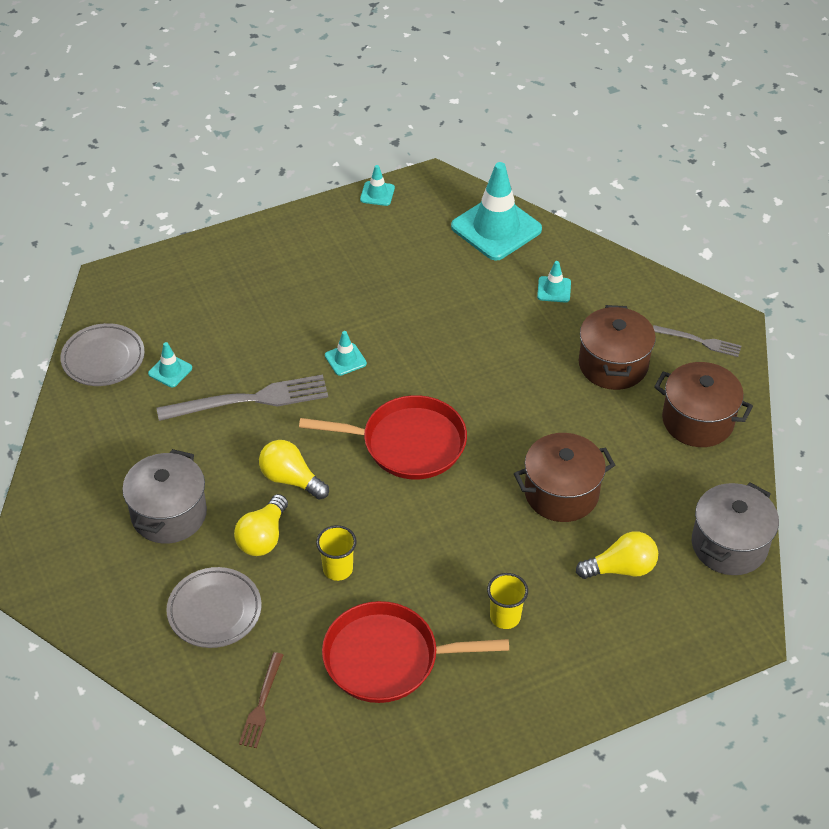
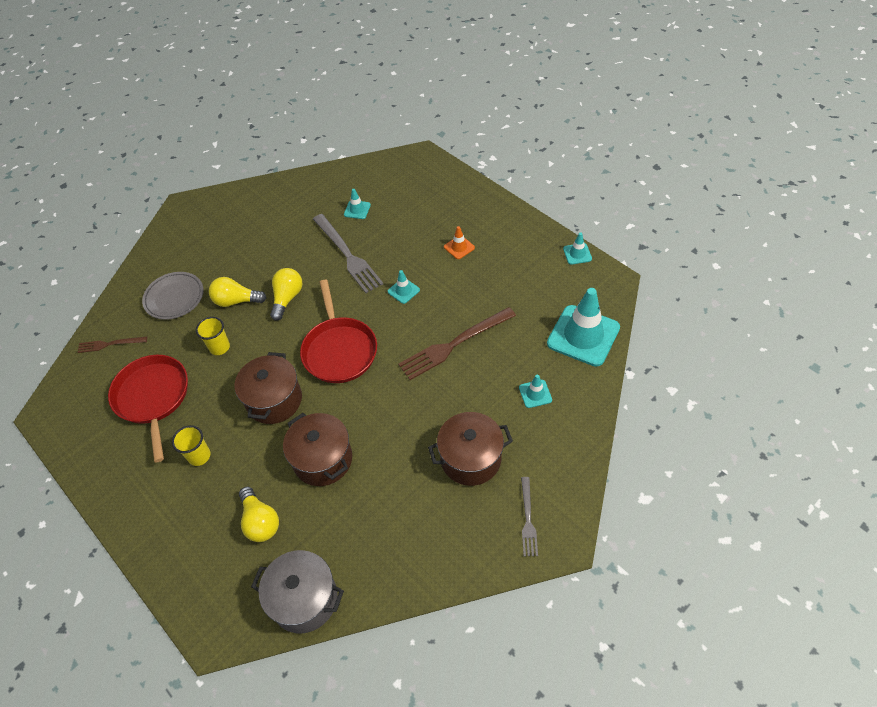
camera: 75 degrees right, 5 degrees up
(103, 358) = (355, 177): grey plate -> none
(169, 514) = (242, 251): grey pot -> none
(304, 289) = (459, 247): none -> orange traffic cone
(453, 335) = (454, 344): none -> brown fork
(697, 421) = (433, 540): brown pot -> brown pot (274, 400)

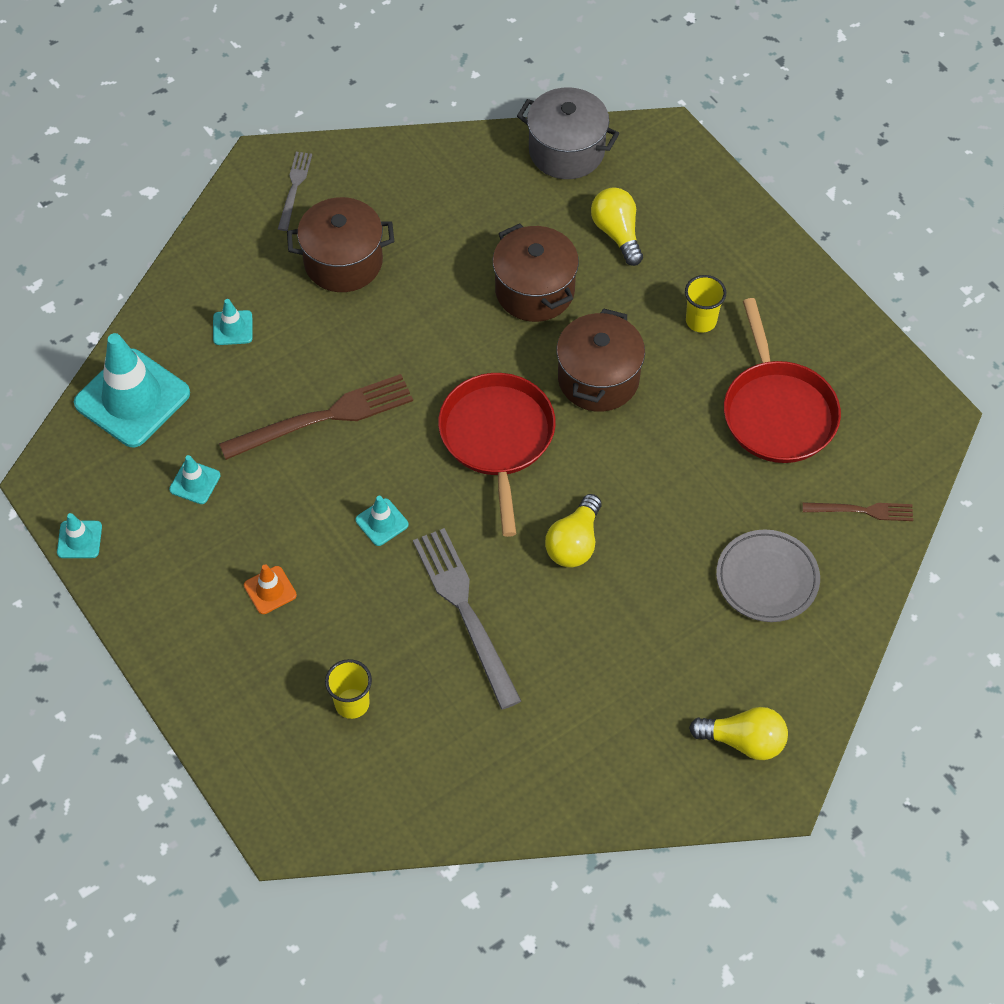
camera: 175 degrees left, 5 degrees up
(219, 347) = (683, 474): yellow cup -> yellow cup (352, 703)
(236, 301) = (660, 553): yellow light bulb -> yellow light bulb (743, 741)
(357, 210) = (435, 712): turquoise traffic cone -> turquoise traffic cone (195, 482)

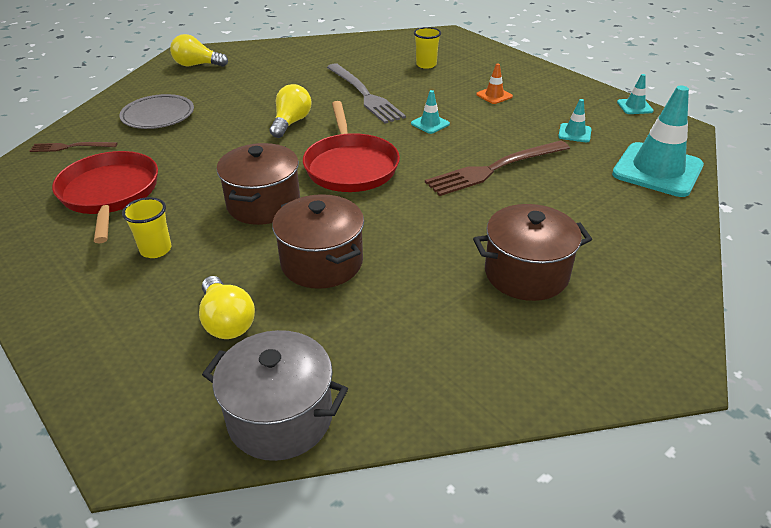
camera: 175 degrees right, 20 degrees down
(232, 328) = (605, 217): turquoise traffic cone -> none
(294, 188) = (618, 342): grey fork -> none

